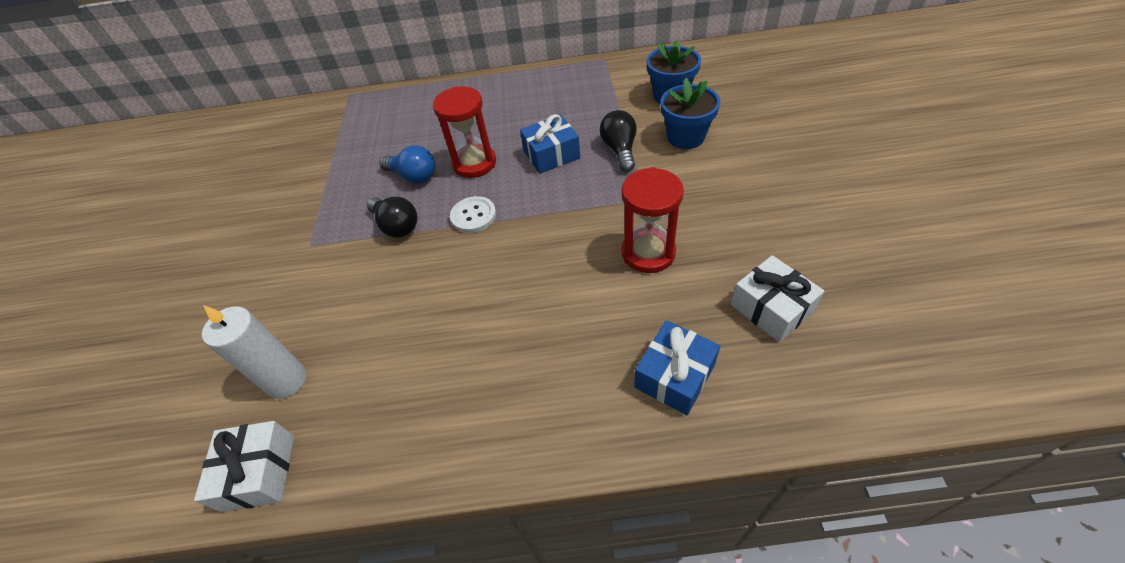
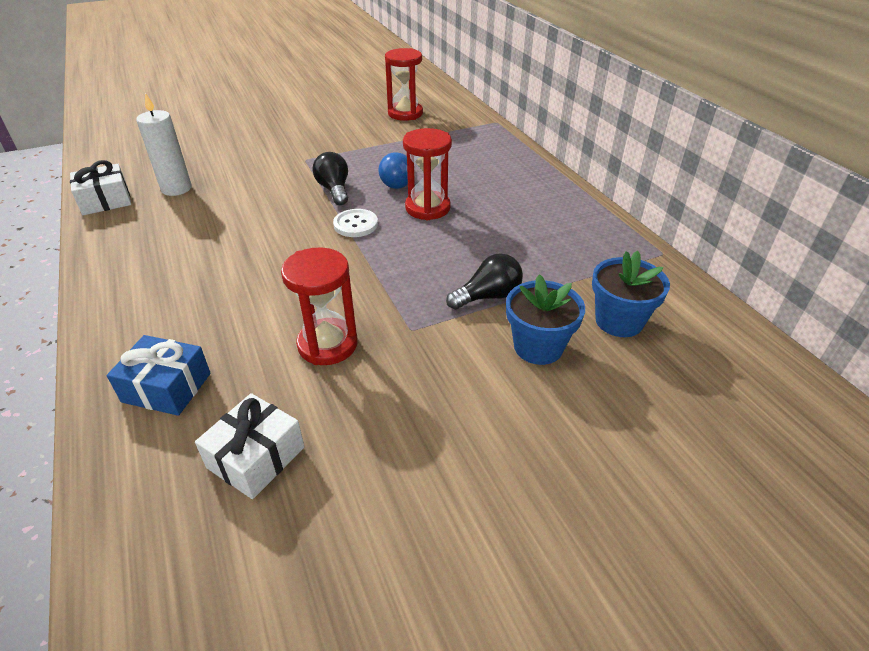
camera: 65 degrees right, 10 degrees down
(273, 152) = (405, 113): none -> red hourglass
(396, 226) = (334, 190): black light bulb -> black light bulb turned 135 degrees clockwise
(551, 154) = (460, 250): blue gift -> none

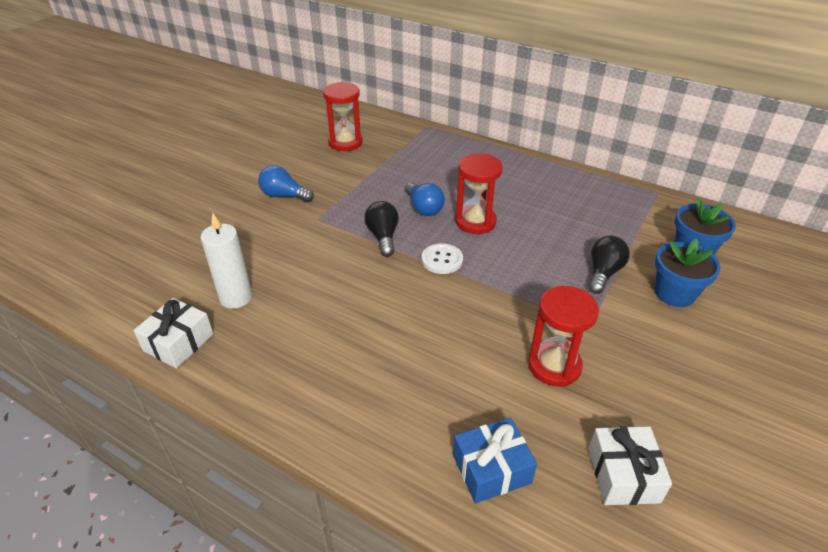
camera: 35 degrees left, 0 degrees up
(304, 135) = (284, 196): none -> blue light bulb
(334, 190) = (383, 237): black light bulb -> black light bulb turned 45 degrees clockwise

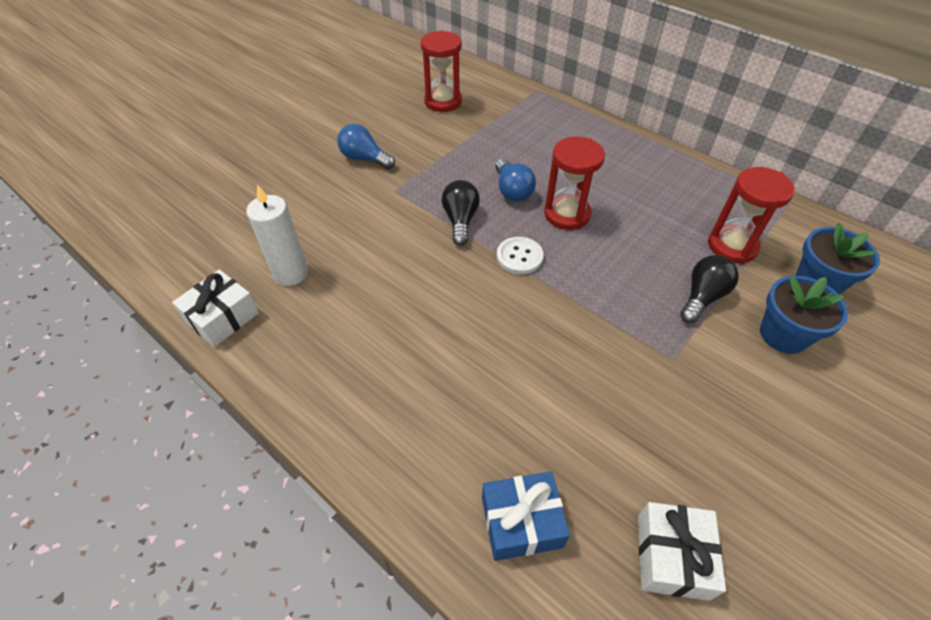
camera: 10 degrees right, 10 degrees up
(554, 366) = (620, 406): red hourglass -> red hourglass (732, 246)

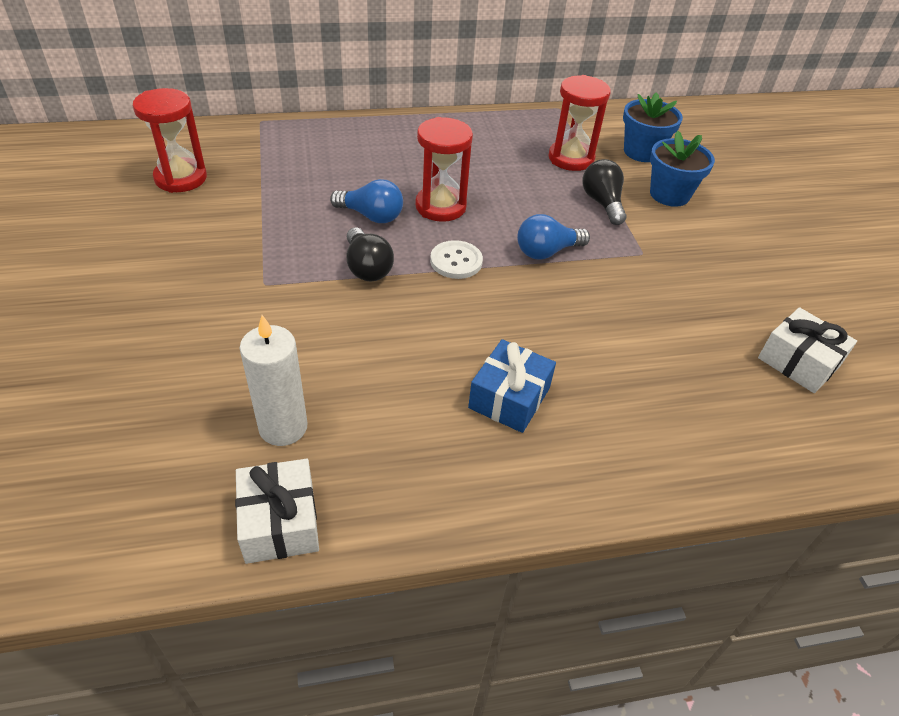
camera: 55 degrees left, 5 degrees down
(365, 159) = (183, 277): blue light bulb -> blue light bulb (547, 252)
(460, 220) = (367, 267): black light bulb -> black light bulb turned 150 degrees counterclockwise
(521, 522) = (720, 423): blue gift -> blue gift (509, 398)

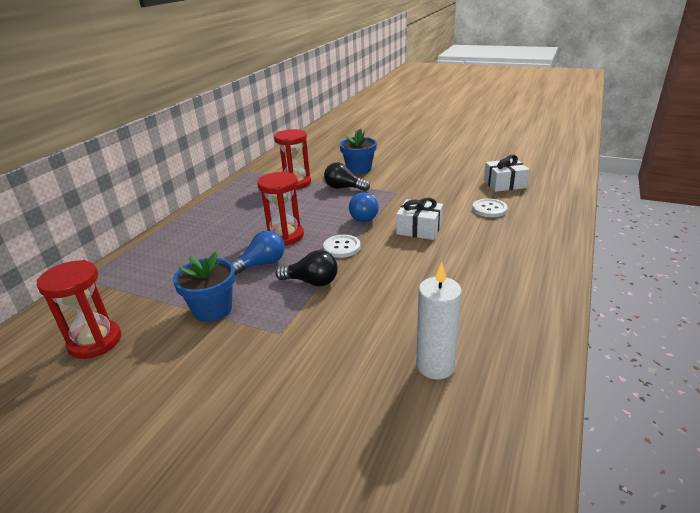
camera: 50 degrees left, 15 degrees down
(280, 522) = (523, 393): white gift -> white gift (419, 229)
(509, 398) = (472, 267): blue gift -> none
(642, 152) = (316, 164): blue flower pot -> blue flower pot (212, 309)
(691, 368) = (489, 209): none -> white button

